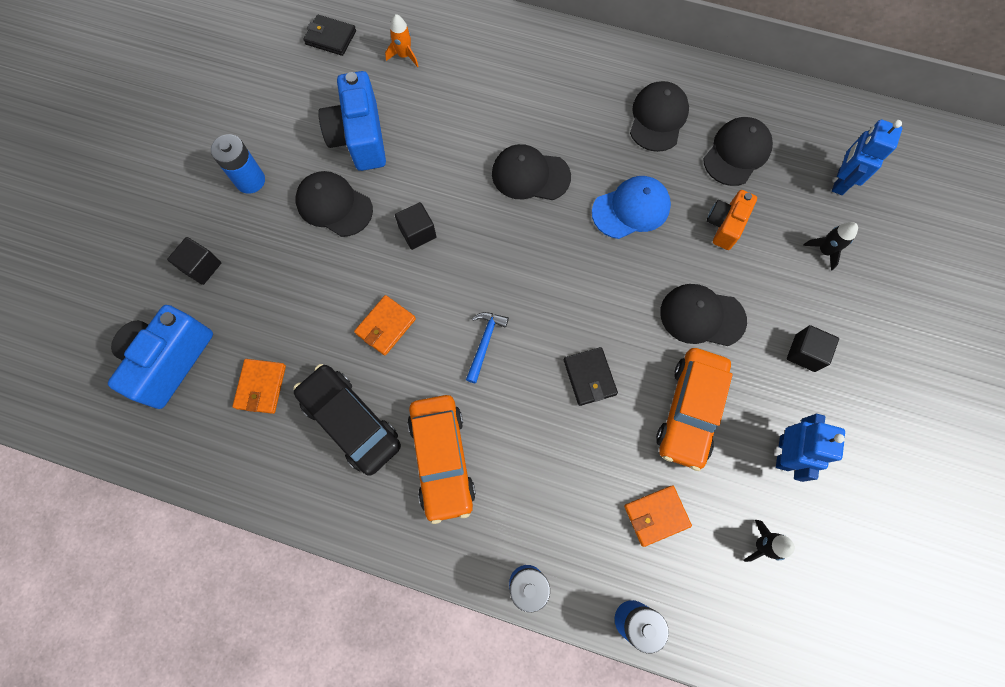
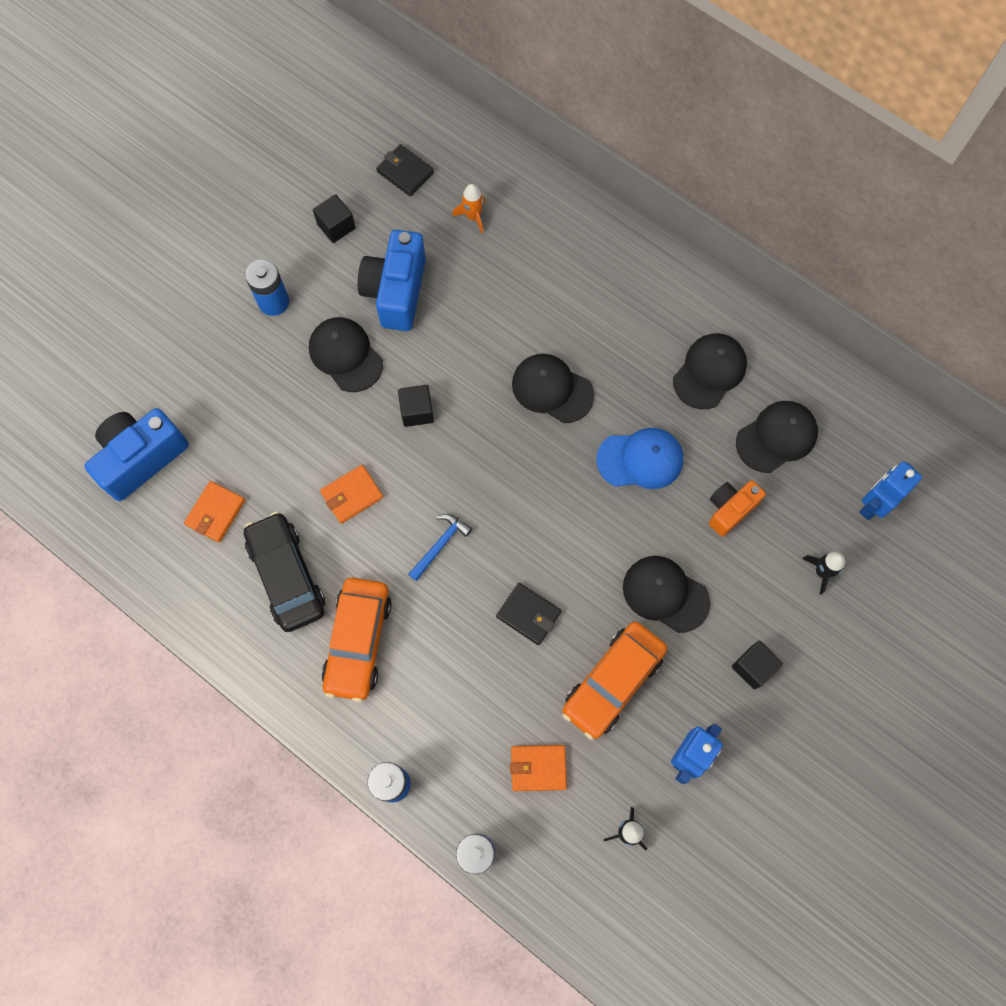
camera: 20 degrees right, 0 degrees up
(202, 267) = (199, 375): black cube -> black cube (336, 226)
(589, 377) = (528, 614): black wallet -> black wallet turned 60 degrees counterclockwise

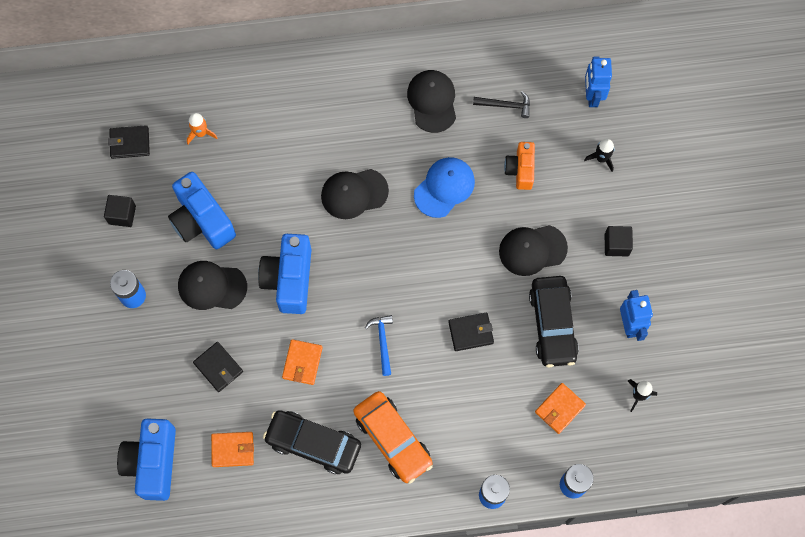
camera: 45 degrees left, 0 degrees up
(215, 512) = (233, 450): orange wallet -> orange wallet turned 75 degrees counterclockwise
(278, 430) = (218, 367): none -> black wallet
(417, 411) = (289, 279): black cube -> blue camera
(612, 682) = (552, 324): orange car -> black car
(776, 437) = (505, 105): black cap -> black hammer

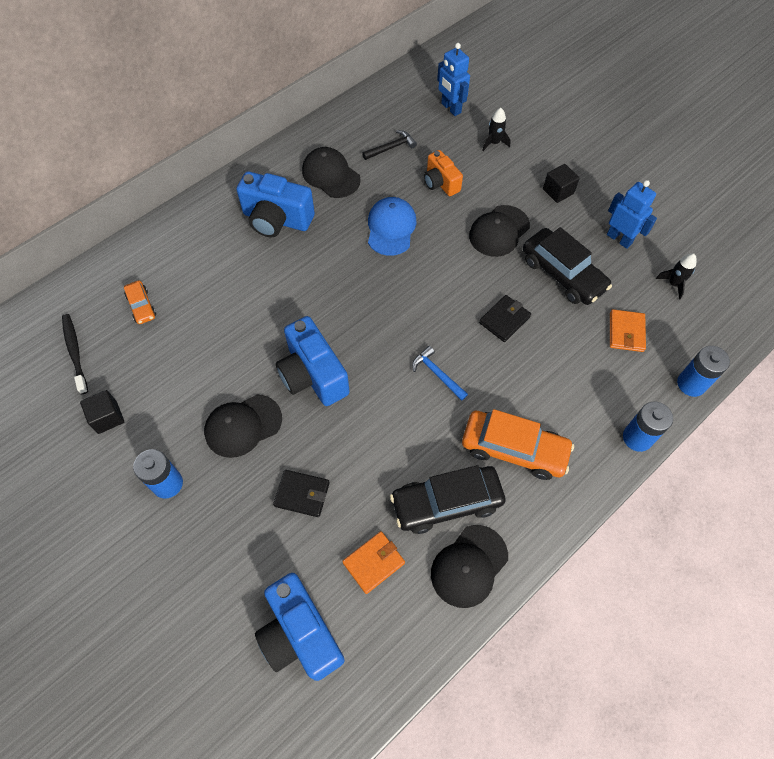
camera: 35 degrees left, 10 degrees down
(130, 143) = (75, 352): black wallet -> black toothbrush
(201, 133) = (141, 306): orange rocket -> orange car
(202, 221) = (193, 376): blue camera -> blue camera (276, 219)
(302, 363) = (379, 437): orange wallet -> none
(354, 193) = (318, 274): black cap -> black cap (469, 566)

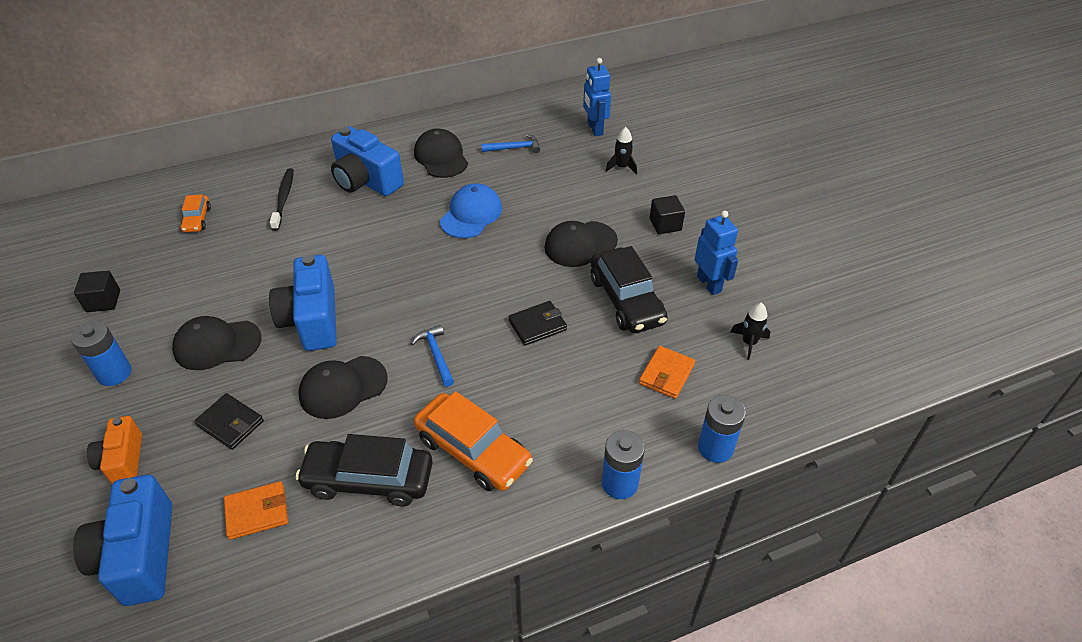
camera: 20 degrees right, 15 degrees down
(75, 352) = (114, 240): black toothbrush -> black toothbrush (283, 199)
(391, 147) = (514, 148): black hammer -> blue hammer
(440, 183) = (545, 188): orange camera -> orange camera (123, 461)
(469, 566) = (353, 550): black cap -> black cap (343, 387)

